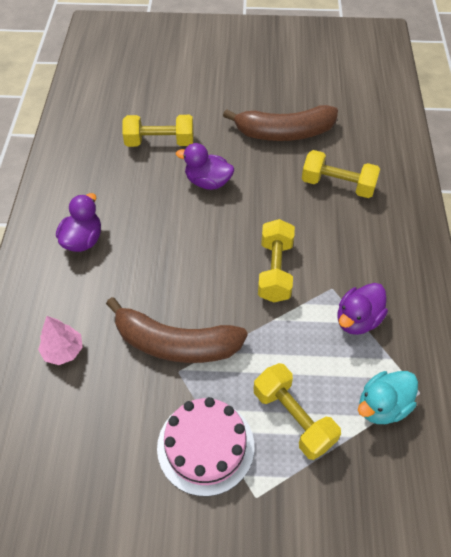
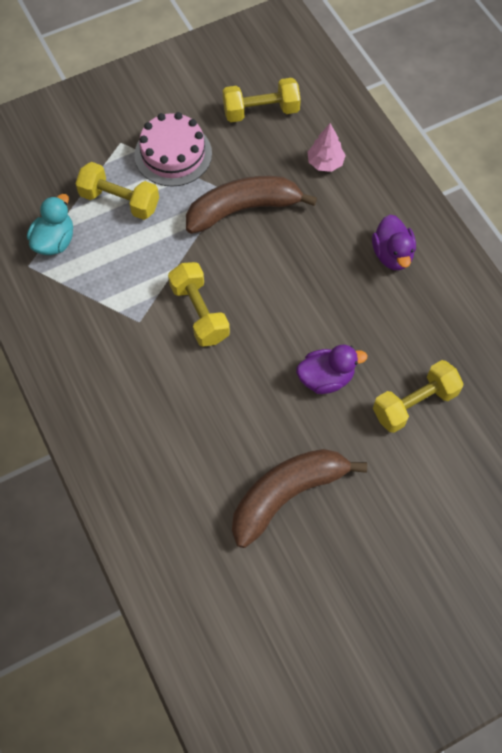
camera: 150 degrees right, 10 degrees up
(338, 185) = (188, 447): yellow dumbbell -> yellow dumbbell (261, 111)
(357, 320) = (103, 302): purple duck -> none

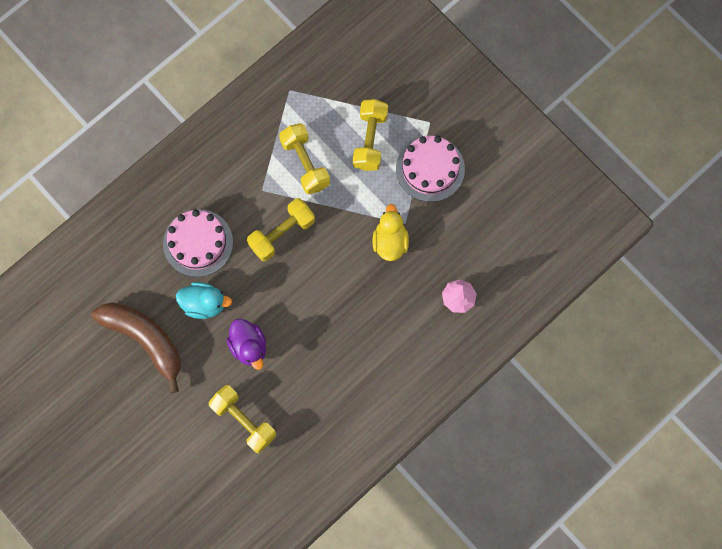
camera: 75 degrees right, 10 degrees up
(55, 241) = (317, 102): turquoise duck -> turquoise duck (204, 304)
(181, 405) = (198, 243): none -> pink cake
(243, 209) = (390, 242): brown banana -> yellow duck
(261, 111) = (498, 230): yellow dumbbell -> yellow dumbbell (305, 163)
(392, 255) = (379, 375): purple duck -> none

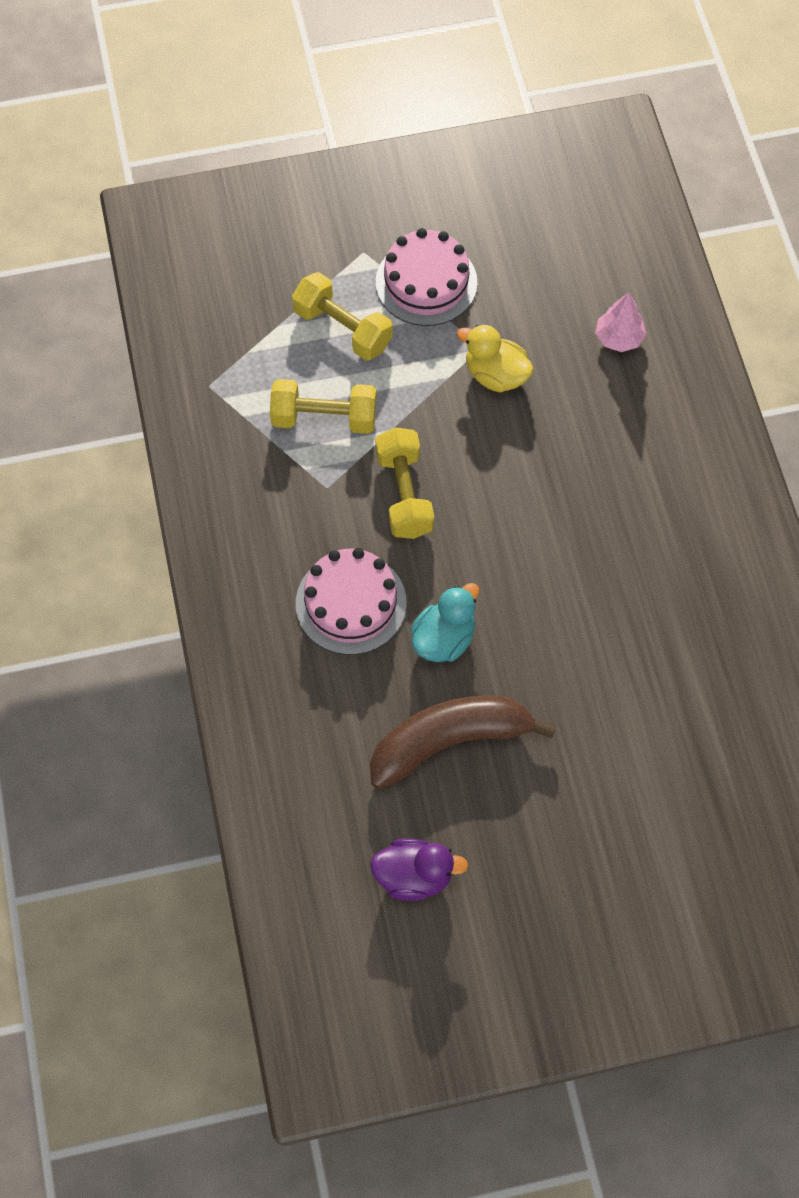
camera: 60 degrees left, 10 degrees down
(244, 421) = (639, 671): yellow dumbbell -> none
(249, 346) = (538, 613): purple duck -> purple duck (414, 876)

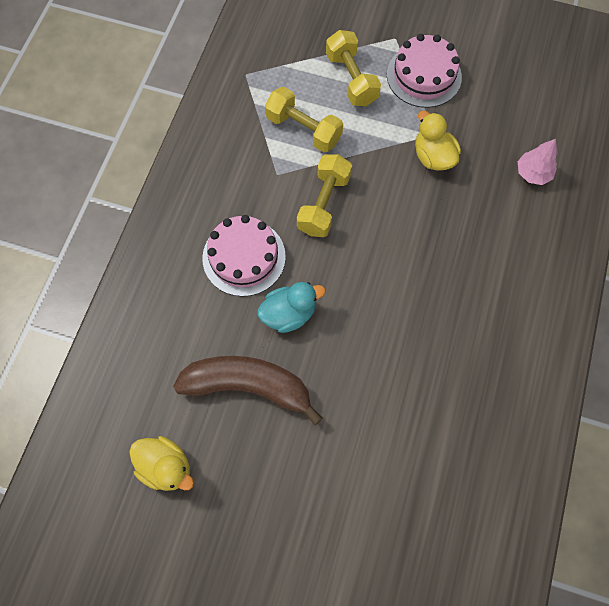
camera: 30 degrees right, 5 degrees up
(414, 876) = (166, 466): purple duck -> yellow duck

